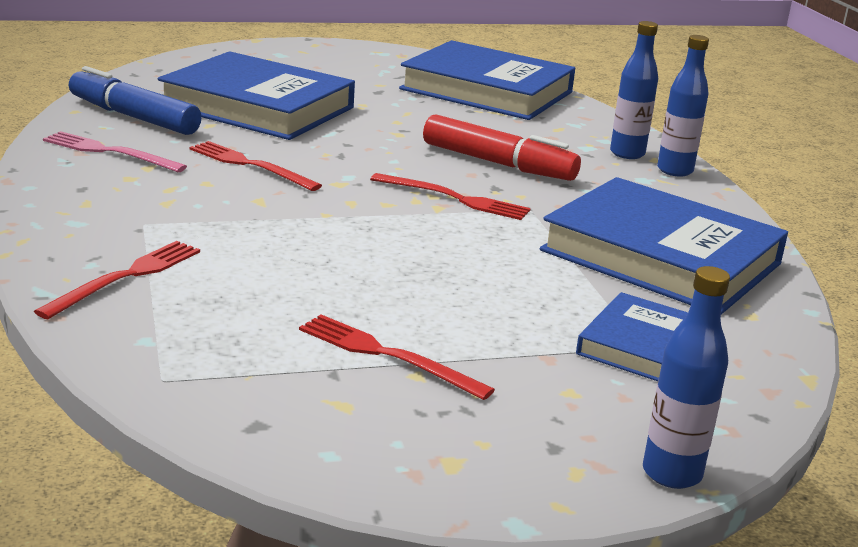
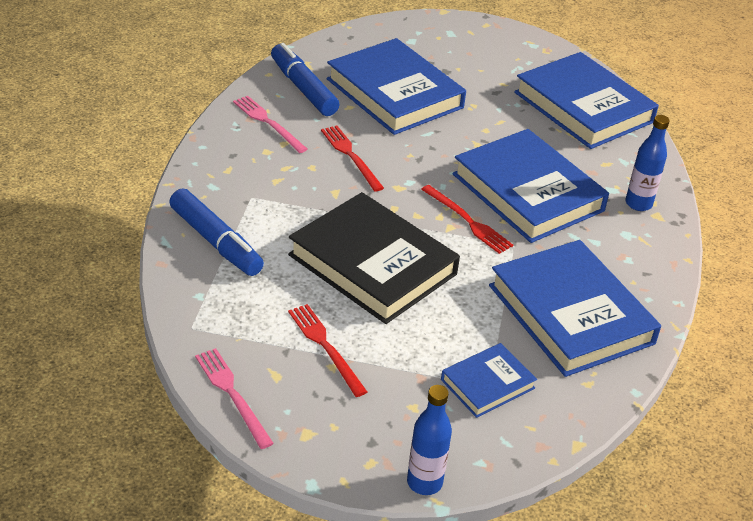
camera: 25 degrees right, 15 degrees up
(126, 277) = (216, 242): red fork -> blue marker
(294, 445) = (232, 394): none -> pink fork
(373, 259) = (372, 264): none -> black book
(498, 163) = (527, 192): red marker -> blue book
(675, 171) = (661, 231): blue bottle -> none

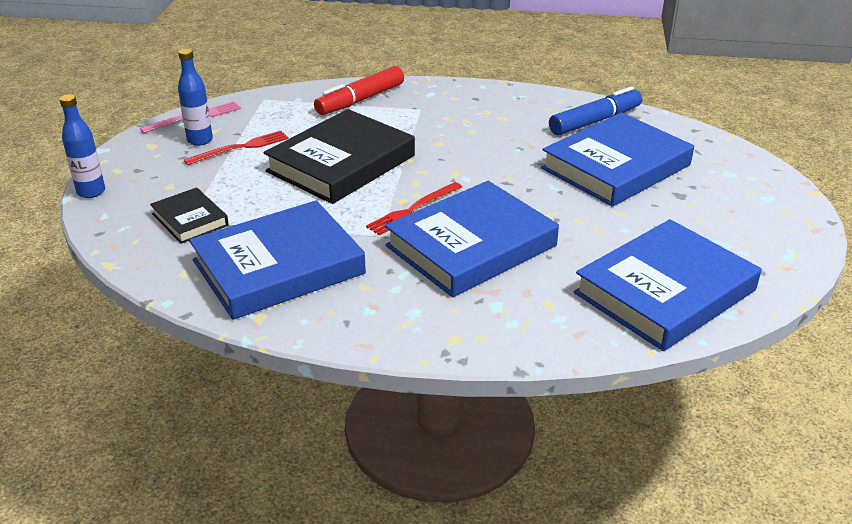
camera: 90 degrees right, 5 degrees down
(216, 242) = (360, 100): blue marker -> red marker
(268, 123) = (530, 109): pink fork -> none
(350, 156) = (496, 148): red fork -> none
(487, 384) = (190, 219): blue book -> black book
(638, 204) = (474, 325): blue bottle -> blue bottle (200, 140)

